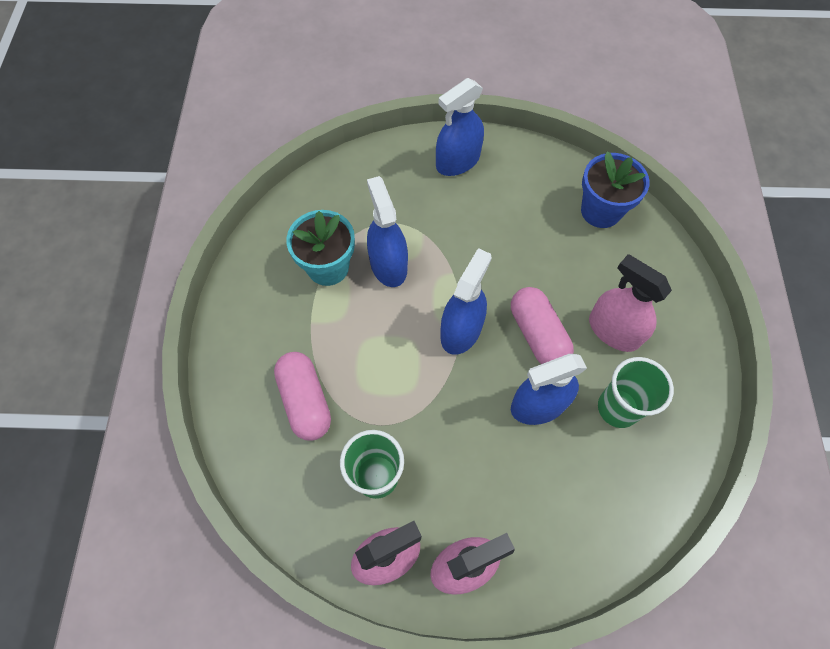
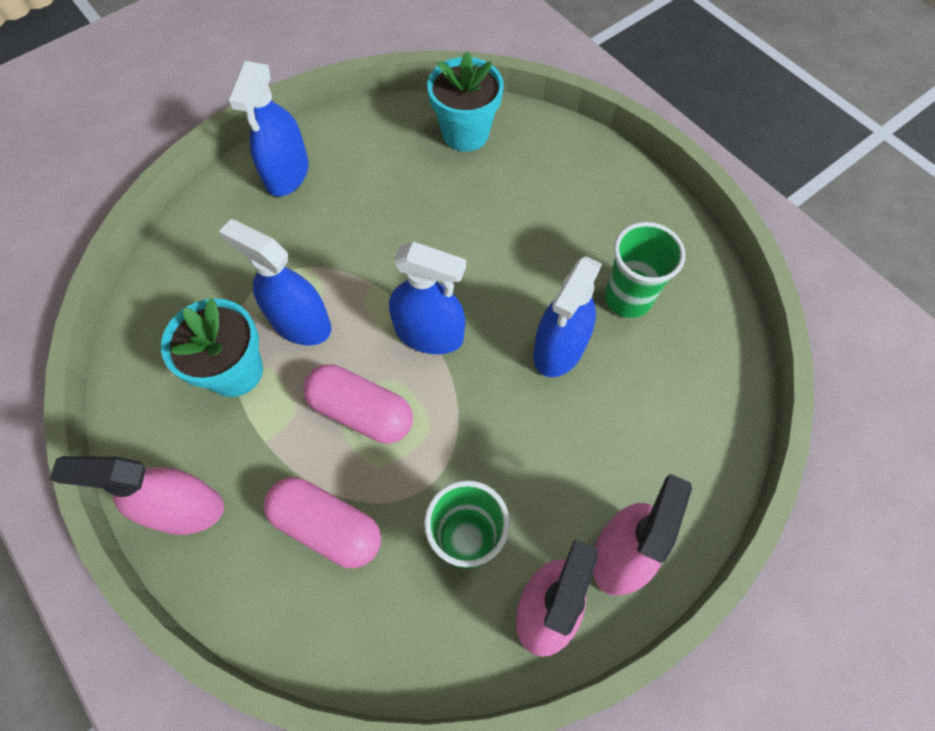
camera: 40 degrees left, 0 degrees up
(461, 330) = (429, 333): blue spray bottle -> blue spray bottle turned 120 degrees clockwise
(538, 334) = (504, 284): pink capsule -> pink capsule (361, 411)
(600, 211) = (465, 133): blue flower pot -> turquoise flower pot
(613, 331) = (567, 233): pink spray bottle -> pink spray bottle (185, 509)

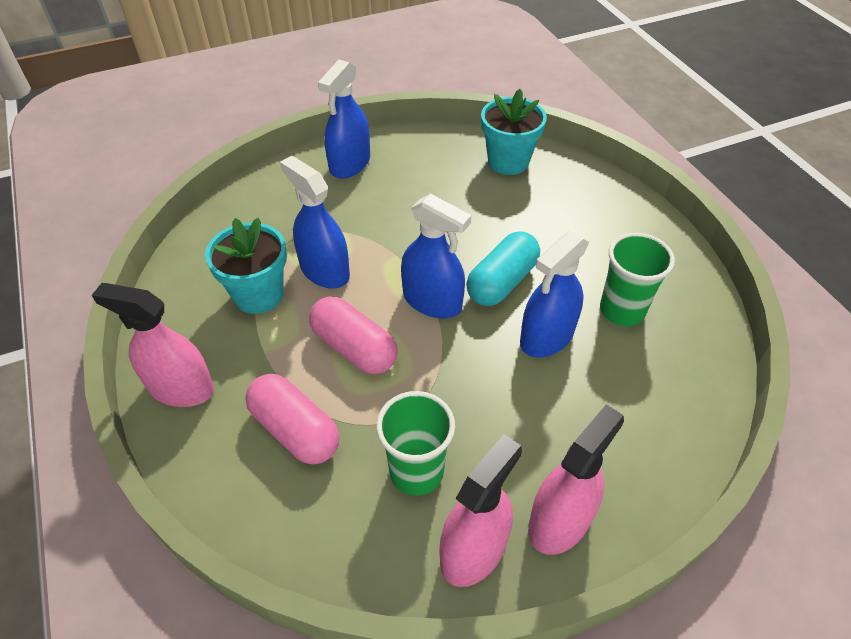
camera: 15 degrees right, 15 degrees down
(497, 292) = (502, 282): none -> turquoise capsule

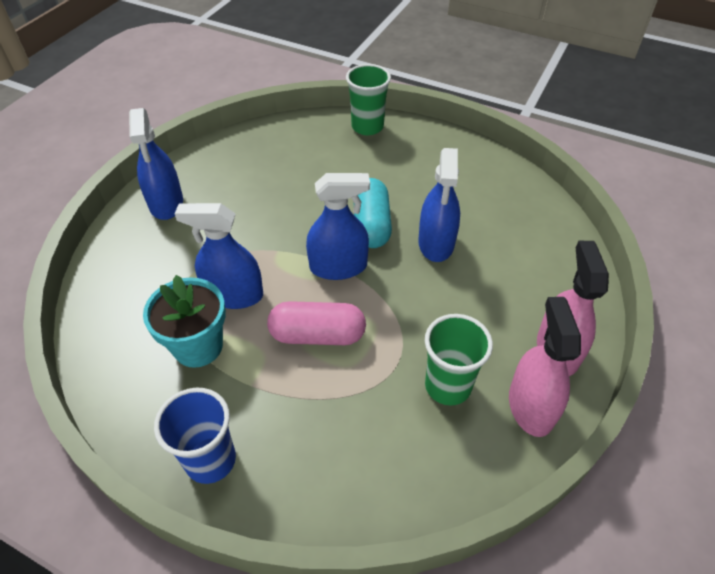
camera: 40 degrees left, 0 degrees up
(181, 388) = (210, 460): pink spray bottle -> blue cup
(295, 430) = (337, 422): pink capsule -> none
(508, 161) = (290, 139): turquoise flower pot -> none
(622, 310) = (462, 199): green cup -> green cup (367, 127)

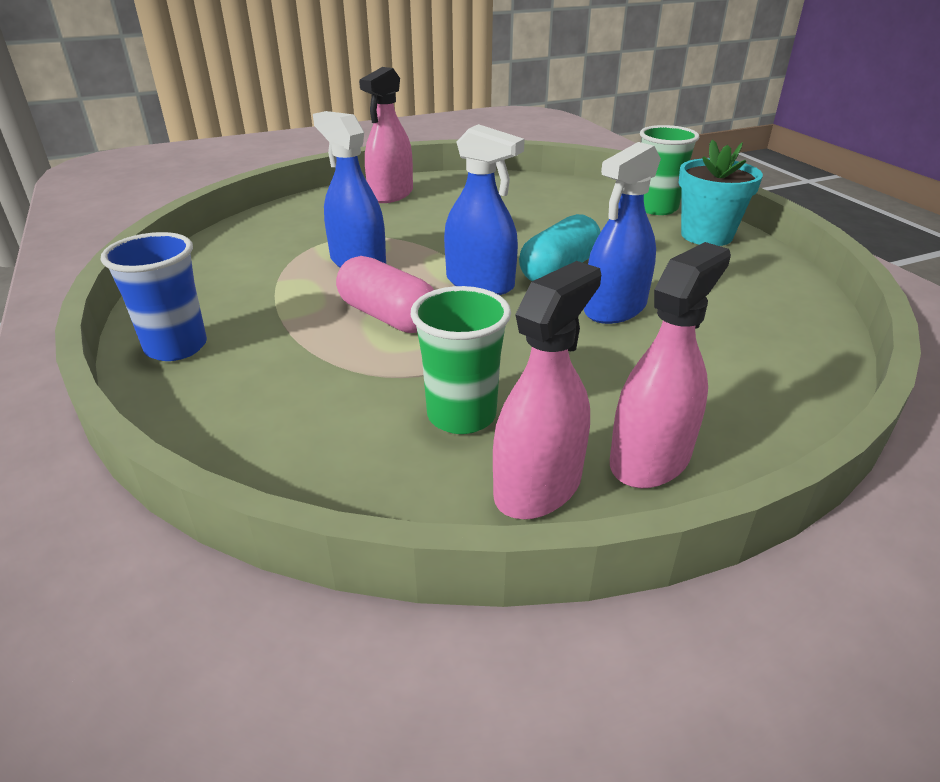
camera: 40 degrees right, 15 degrees down
(166, 203) = (391, 194): blue spray bottle -> pink spray bottle
(198, 346) = (281, 279): turquoise flower pot -> turquoise flower pot (706, 235)

